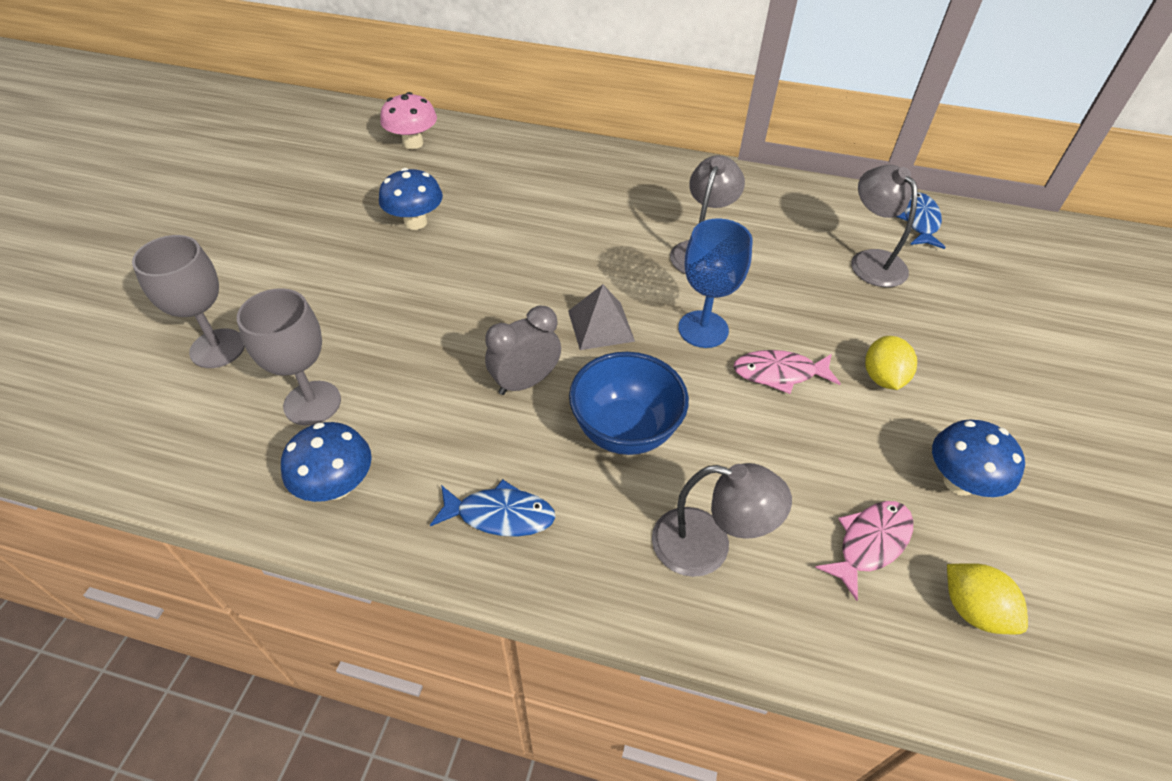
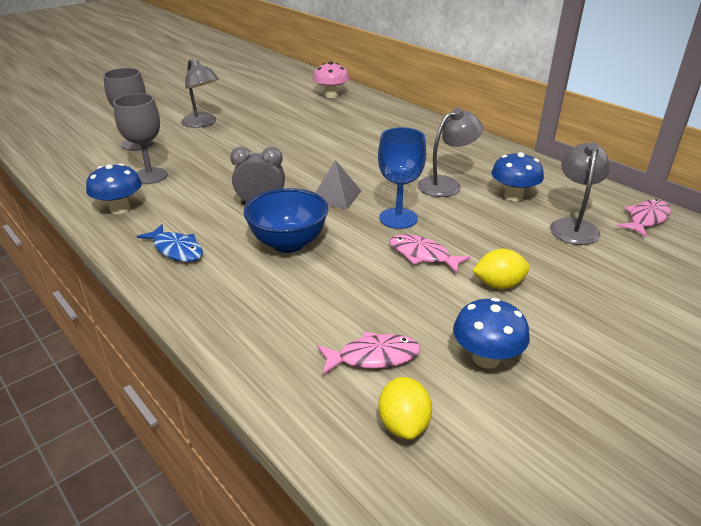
camera: 35 degrees right, 15 degrees down
(415, 222) = (290, 125): blue mushroom -> blue mushroom (513, 196)
(707, 546) = (267, 310): grey lamp -> grey lamp (202, 123)
(882, 378) = (498, 284): yellow lemon -> yellow lemon turned 45 degrees clockwise
(919, 221) = (646, 219): blue fish -> pink fish

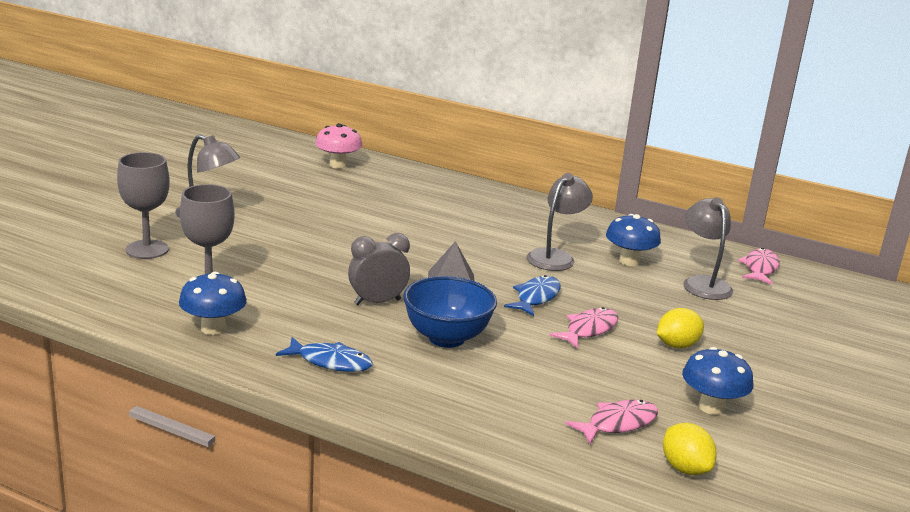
camera: 25 degrees left, 10 degrees down
(398, 218) = (536, 297): blue goblet -> blue fish
(422, 255) = (589, 329): pink fish -> pink fish turned 120 degrees clockwise

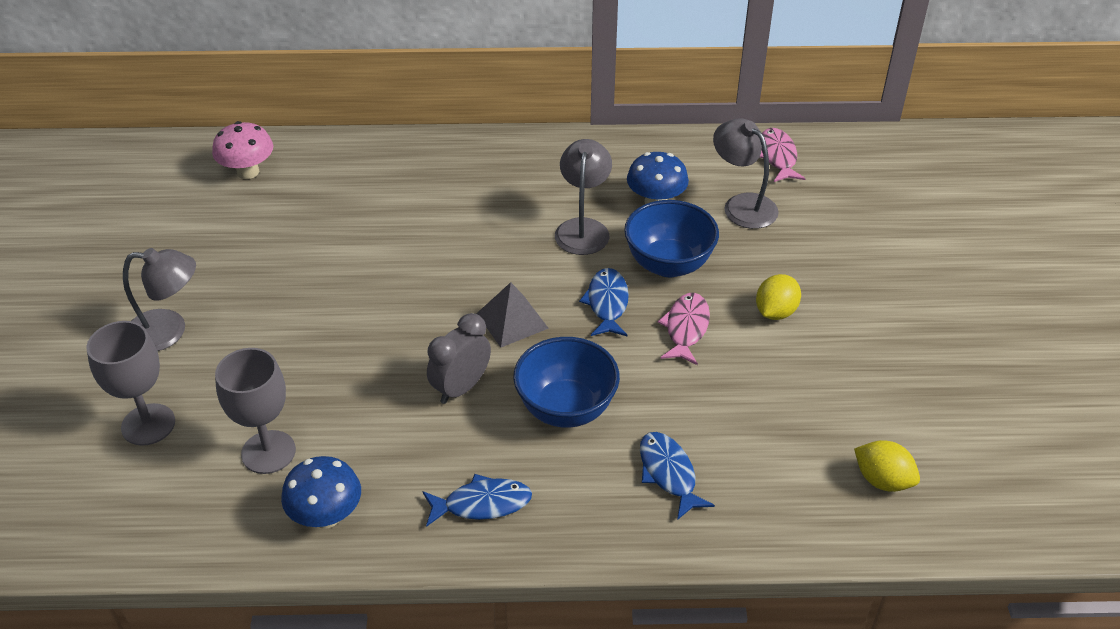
camera: 25 degrees left, 20 degrees up
(495, 398) = (668, 473): none -> blue fish
(607, 294) = (668, 264): none -> blue bowl
(618, 423) = (794, 451): pink fish -> none
(711, 407) = (855, 385): blue mushroom -> none

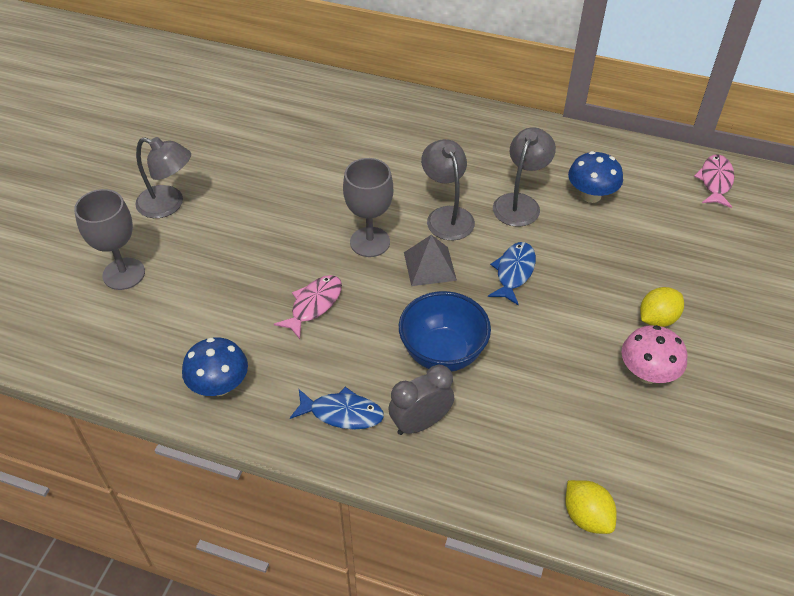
camera: 20 degrees right, 5 degrees up
(248, 172) = (278, 94): pink mushroom -> pink mushroom (647, 373)
(268, 452) = (199, 321): grey goblet -> grey goblet (370, 242)
(461, 388) = (366, 311): grey clock -> grey clock (420, 423)
(668, 264) = (580, 252): blue bowl -> none
(668, 473) = (505, 435): blue fish -> none
(686, 328) = (572, 312): pink fish -> pink fish (314, 305)
(742, 205) = (666, 216): grey lamp -> grey lamp (447, 216)
(882, 480) = (694, 500): yellow lemon -> yellow lemon (586, 516)

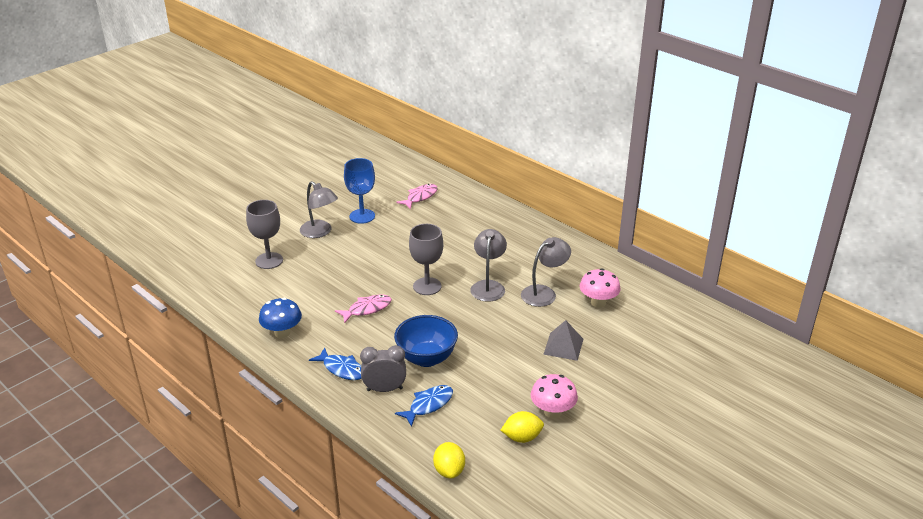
camera: 25 degrees right, 15 degrees down
(212, 161) = (362, 216): none -> blue goblet
(429, 266) = (455, 310): grey pyramid -> grey pyramid (563, 346)
(514, 272) = (508, 330): blue fish -> blue fish (428, 405)
(591, 195) = (598, 302): blue mushroom -> pink mushroom
(657, 319) = (585, 385): yellow lemon -> yellow lemon (522, 437)
(715, 181) = (699, 319): pink fish -> pink fish (420, 197)

